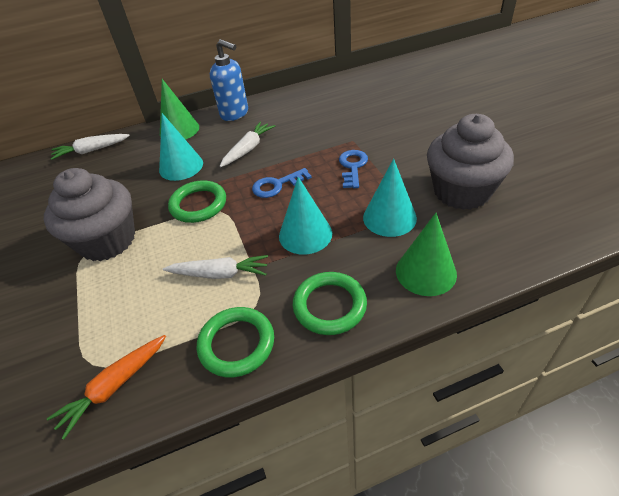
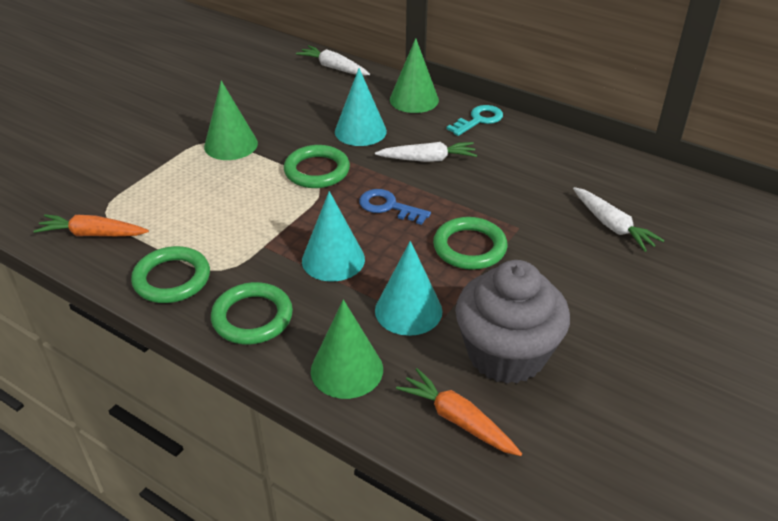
camera: 50 degrees right, 5 degrees down
(107, 240) = (231, 144): grey cupcake -> green cone
(219, 274) = (241, 229): white carrot -> white carrot (612, 226)
(235, 113) = (478, 120): blue soap dispenser -> turquoise key
(352, 167) = (469, 247): blue key -> green ring
(506, 236) = (458, 420): none -> orange carrot

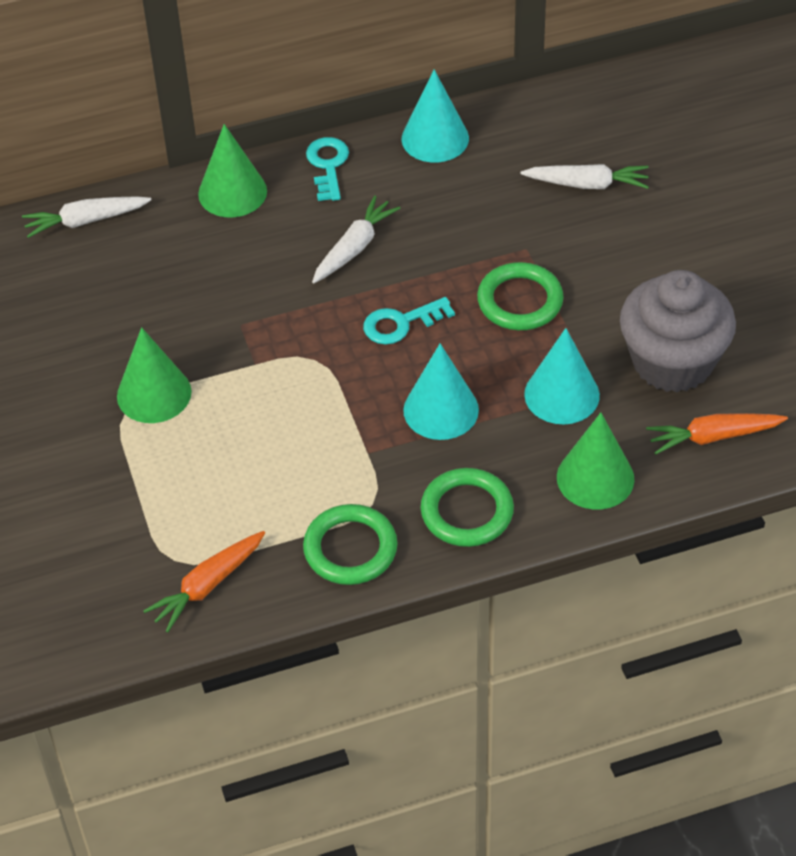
camera: 50 degrees left, 10 degrees up
(317, 171) = (282, 346): green ring -> none
(360, 131) = (246, 271): turquoise cone -> turquoise cone (435, 138)
(388, 207) = (401, 323): blue key -> turquoise key

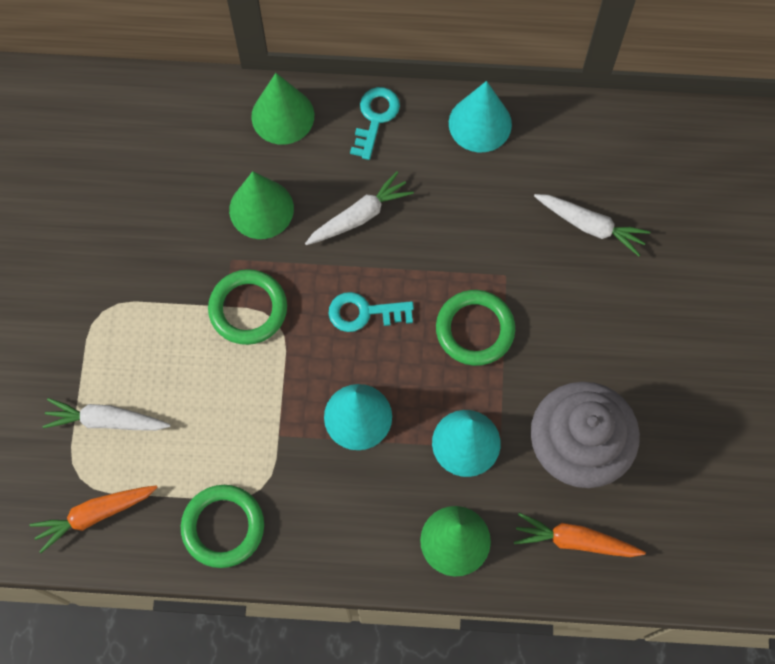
camera: 20 degrees right, 20 degrees up
(85, 221) = (149, 99): white carrot -> white carrot (106, 420)
(154, 393) = (131, 303): green cone -> green cone (261, 209)
(467, 511) = (333, 530): green ring -> green ring (248, 309)

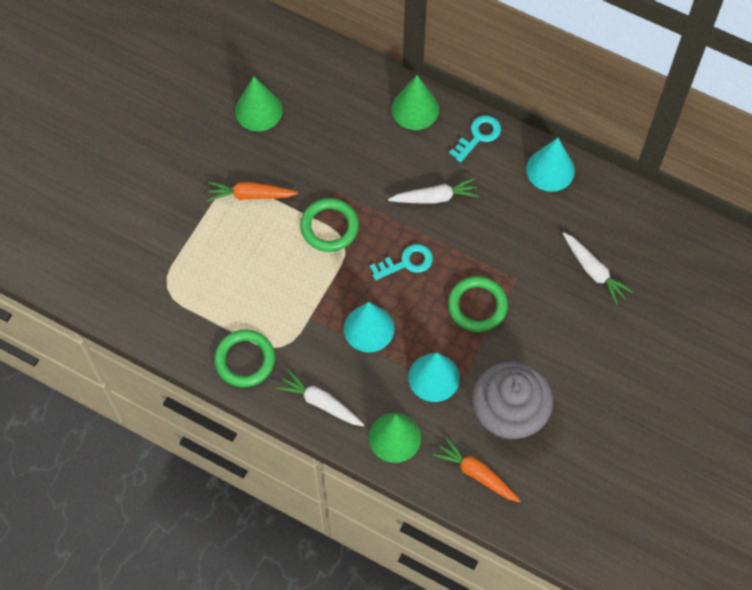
camera: 25 degrees right, 5 degrees down
(95, 515) = (165, 315): orange carrot -> orange carrot (250, 195)
(106, 420) = (201, 259): white carrot -> white carrot (321, 402)
(261, 209) = (370, 165): green cone -> green cone (258, 110)
(364, 313) = (406, 262): turquoise key -> turquoise key turned 135 degrees clockwise

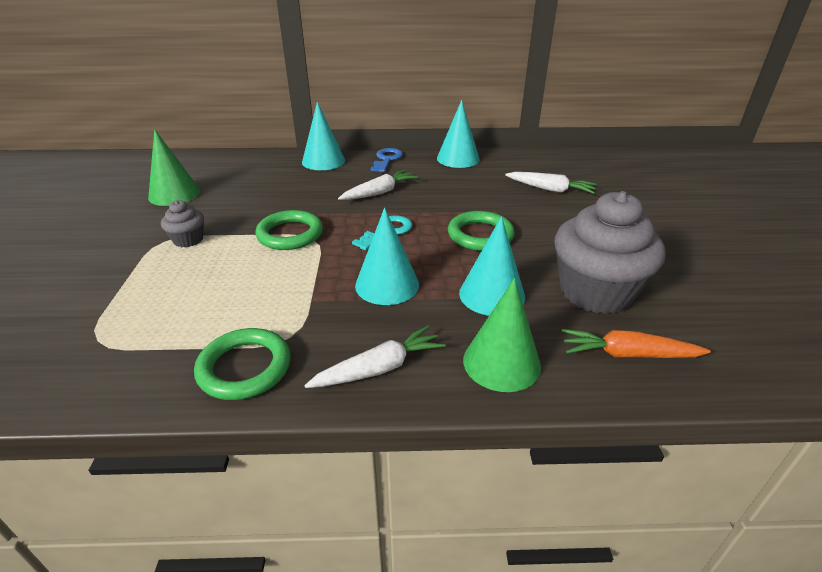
camera: 30 degrees left, 30 degrees down
(250, 195) = (188, 240): orange carrot -> grey cupcake
(321, 402) = (379, 368): white carrot -> white carrot turned 150 degrees clockwise
(415, 109) = (323, 161): green cone -> turquoise cone
(478, 136) = (387, 159): turquoise key -> blue key

